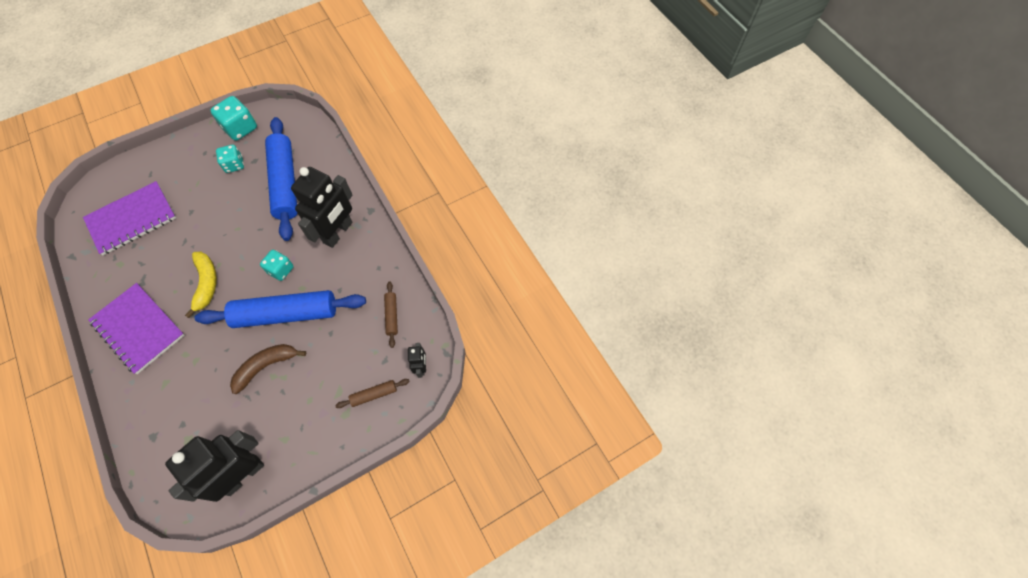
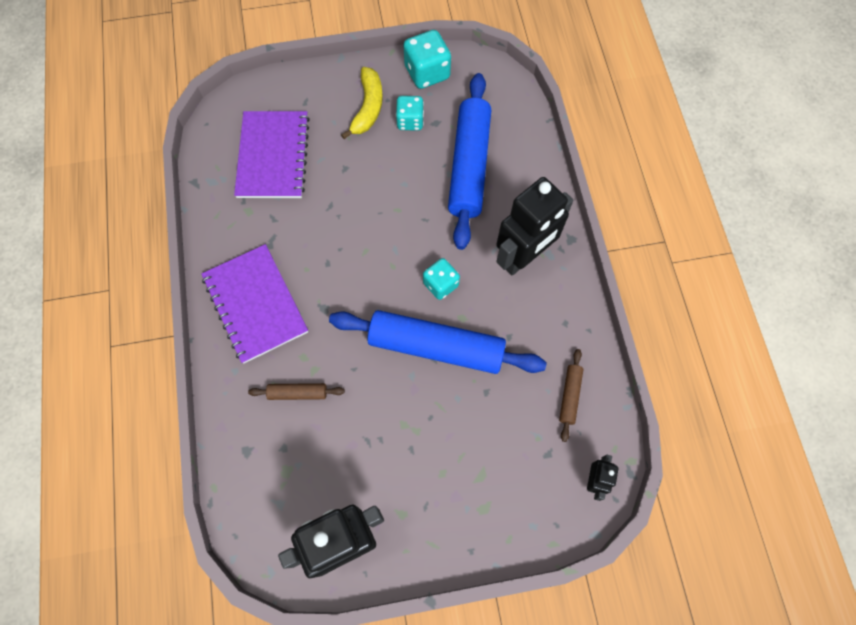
camera: 20 degrees right, 5 degrees up
(132, 219) = (273, 156): purple notebook -> purple notebook turned 75 degrees counterclockwise
(206, 284) = (346, 272): yellow banana -> yellow banana (368, 108)
(266, 366) = (398, 409): brown banana -> none
(374, 394) = (525, 496): brown rolling pin -> brown rolling pin (298, 393)

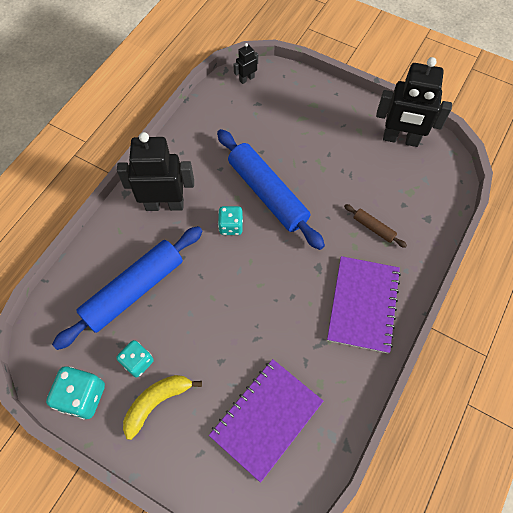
camera: 140 degrees left, 5 degrees down
(569, 396) = (218, 119): brown rolling pin -> none

